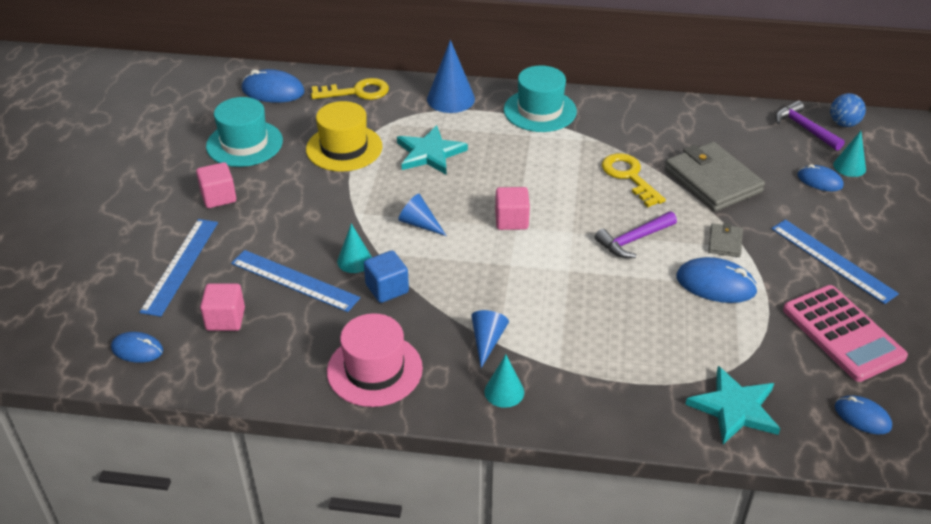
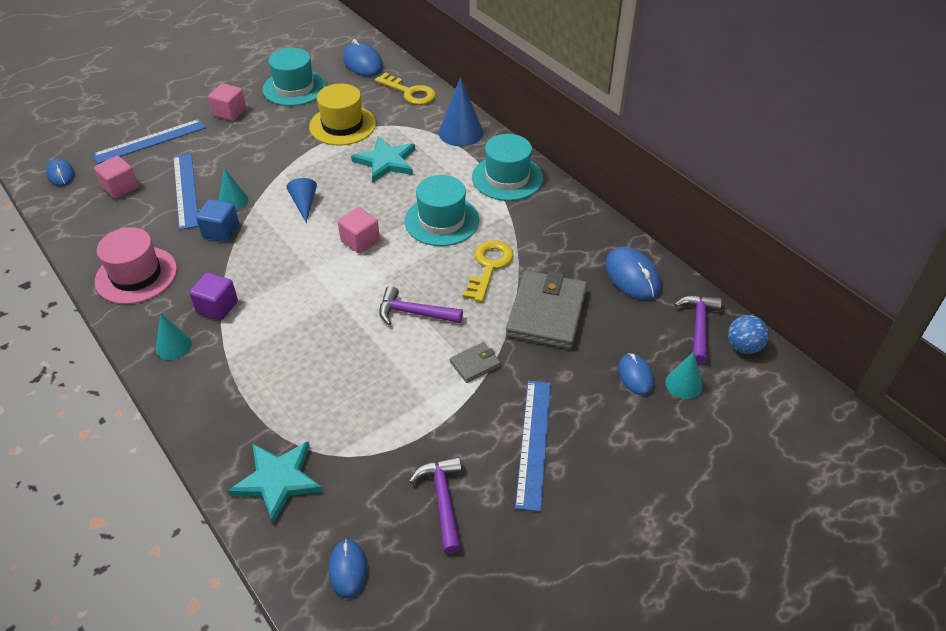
camera: 45 degrees right, 5 degrees up
(487, 341) = (217, 307): blue cone -> purple cube
(545, 168) = (441, 221): none -> turquoise hat
(716, 284) = (415, 388): blue mouse -> blue mouse (632, 276)
(843, 333) = (443, 500): pink calculator -> purple hammer

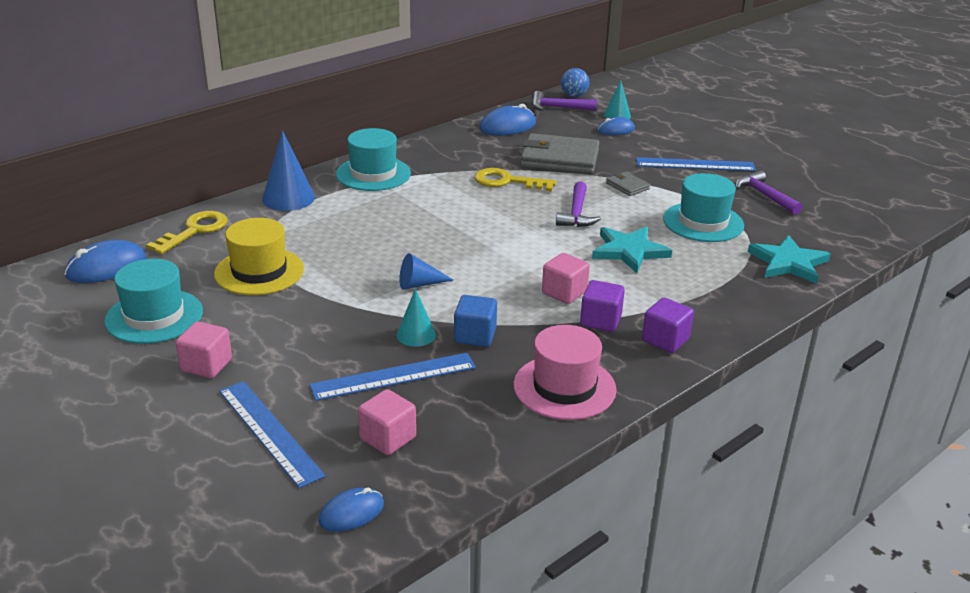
camera: 95 degrees left, 15 degrees down
(173, 346) = (665, 340): turquoise cone -> purple cube
(348, 569) = (843, 227): blue mouse -> none
(360, 241) = (480, 246): pink cube -> pink cube (564, 292)
(386, 161) = (340, 239): turquoise star -> turquoise star (629, 251)
(441, 221) = (443, 204): turquoise hat -> turquoise hat (703, 222)
(443, 500) = (764, 195): purple hammer -> purple hammer turned 75 degrees clockwise

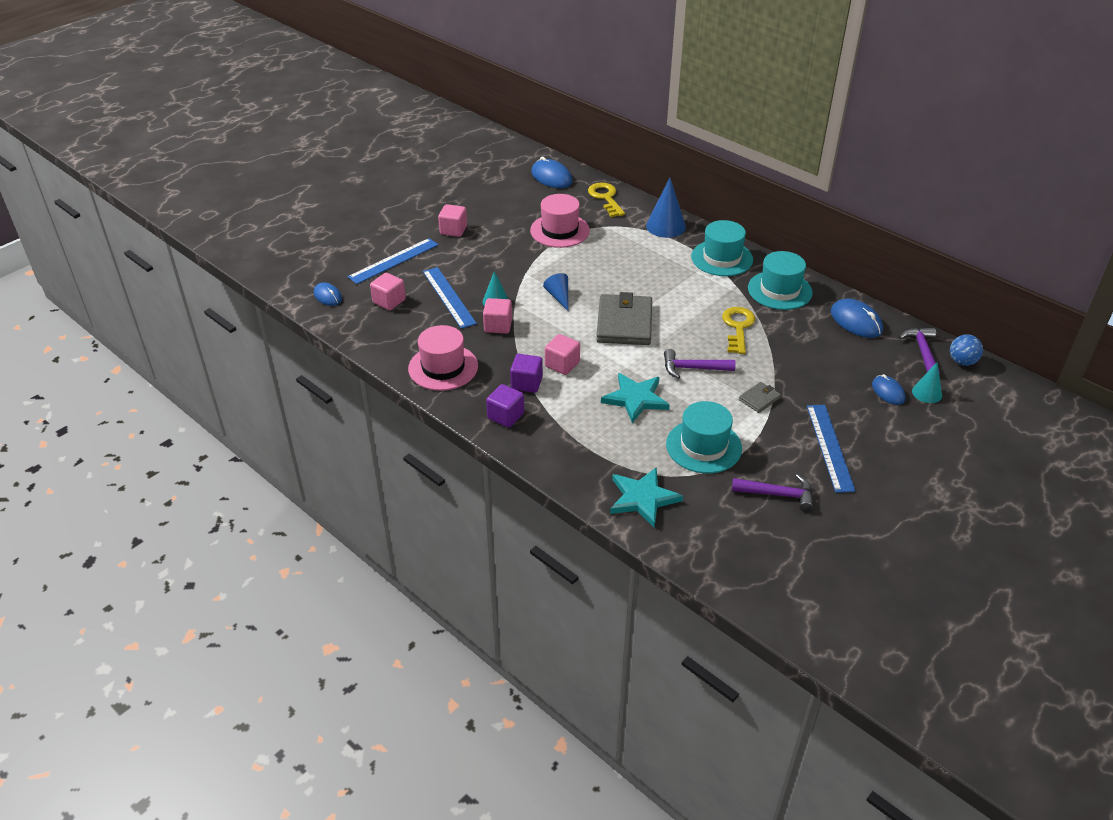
camera: 85 degrees right, 10 degrees up
(154, 316) = (500, 204): turquoise hat -> turquoise hat (779, 290)
(194, 231) = (605, 198): yellow key -> yellow key turned 135 degrees counterclockwise
(259, 271) = (560, 231): yellow hat -> pink hat
(475, 336) = (498, 326): blue cube -> pink cube
(560, 158) = (799, 356): grey wallet -> grey wallet (624, 323)
(764, 195) = (778, 494): purple hammer -> purple hammer turned 45 degrees clockwise

